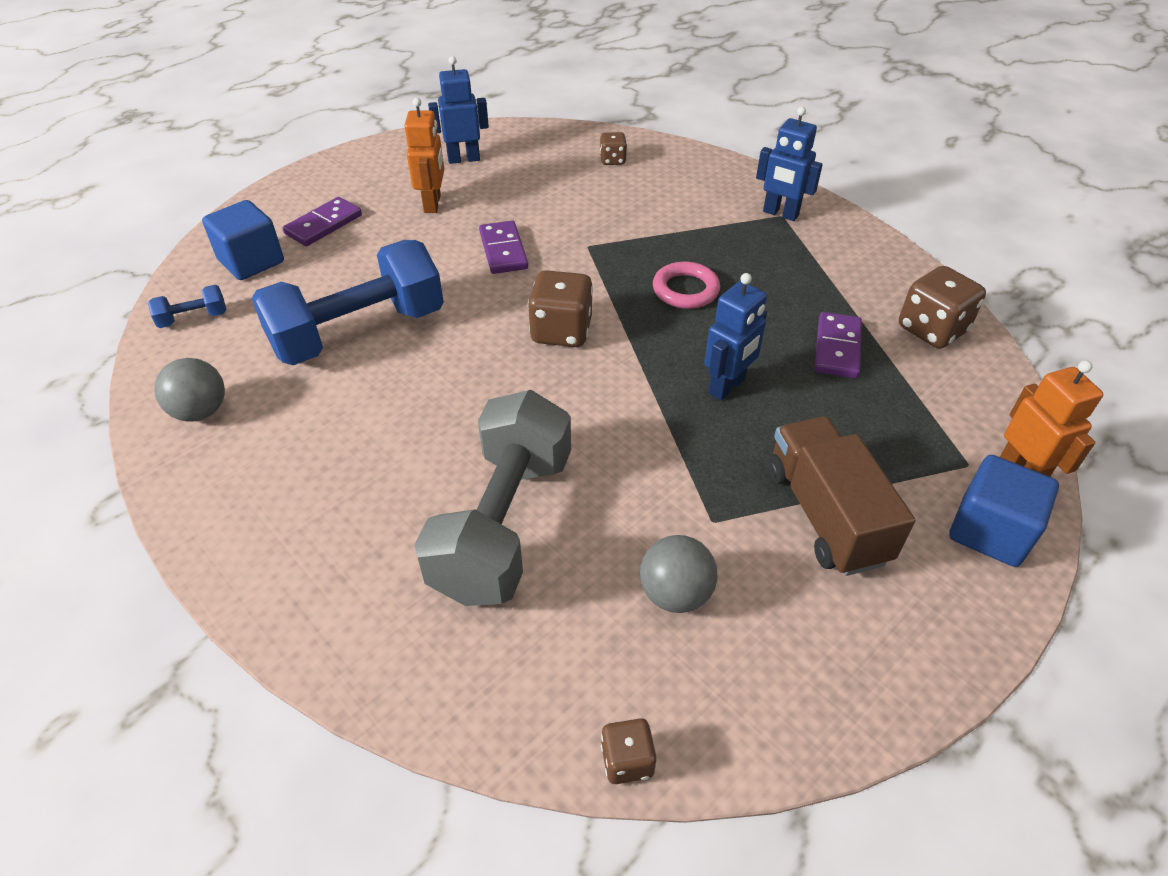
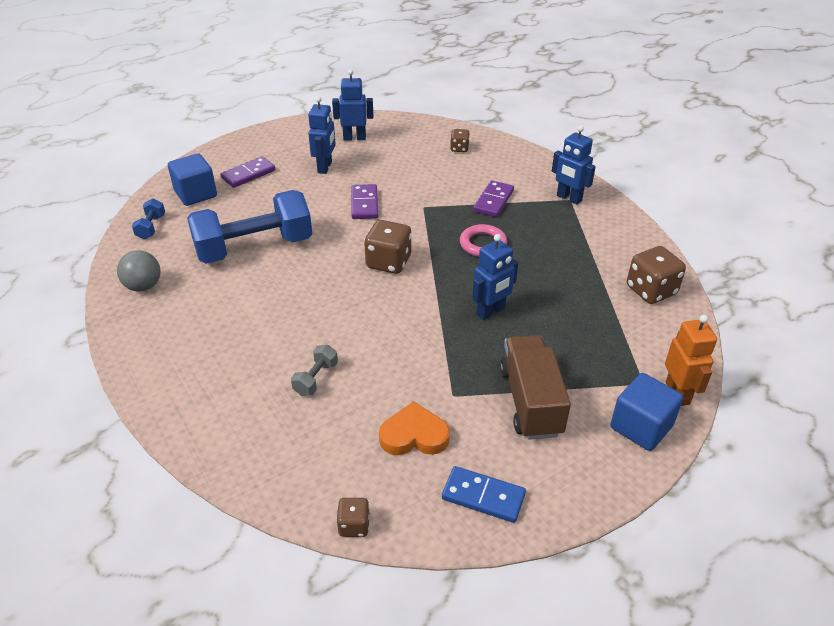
camera: 10 degrees right, 5 degrees down
(193, 318) = (151, 227): blue dumbbell -> blue dumbbell turned 75 degrees counterclockwise
(433, 204) = (325, 167): orange robot -> blue robot
(503, 524) = (316, 379): grey dumbbell -> grey dumbbell, size x0.40
(675, 594) = (414, 435): grey ball -> orange heart
(806, 677) = (483, 496): none -> blue domino
(837, 348) = (577, 295): purple domino -> purple domino (493, 201)

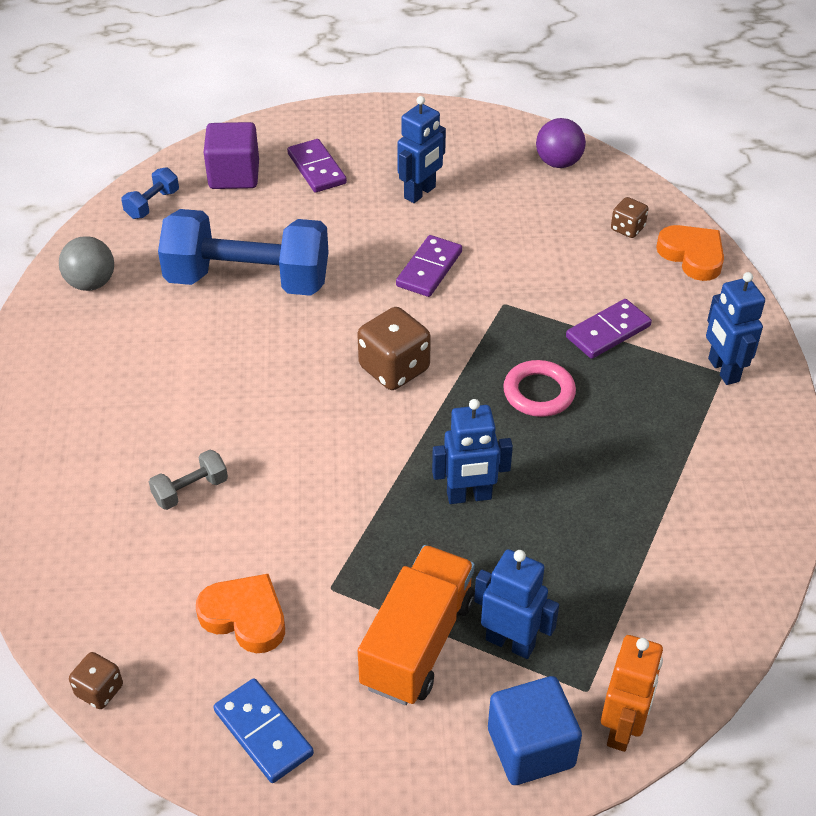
camera: 30 degrees right, 5 degrees up
(196, 194) = (234, 175): blue cube -> purple cube
(248, 174) = (316, 169): purple domino -> purple domino turned 75 degrees clockwise
(354, 138) = (493, 160): blue robot -> blue robot (510, 642)
(393, 128) = (558, 163): none -> purple ball
(505, 150) = (692, 255): none -> orange heart
(530, 401) = (418, 643): brown truck -> orange truck
(651, 290) = (719, 564): brown dice -> none

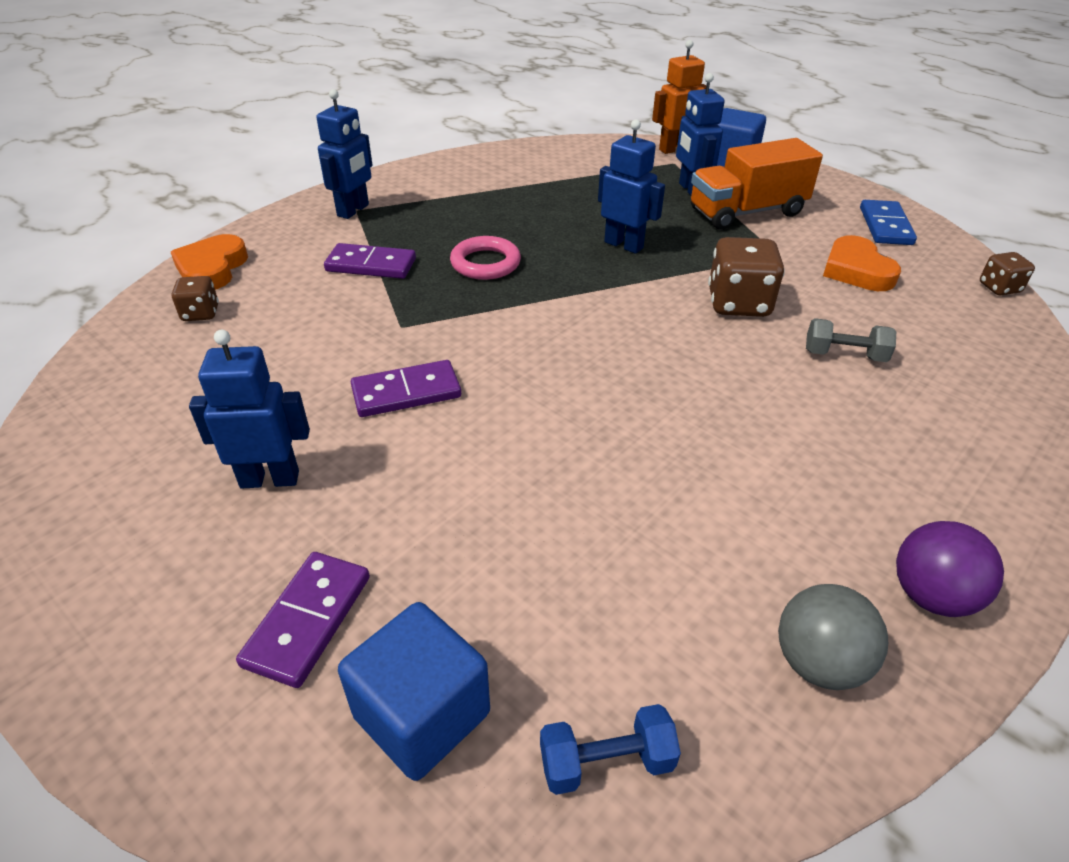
camera: 135 degrees left, 5 degrees down
(234, 175) = (422, 714): purple cube -> blue cube
(248, 280) = (599, 510): blue dumbbell -> none
(394, 369) = (565, 337): brown dice -> brown dice (738, 303)
(558, 163) = (100, 407): purple ball -> purple ball (931, 596)

